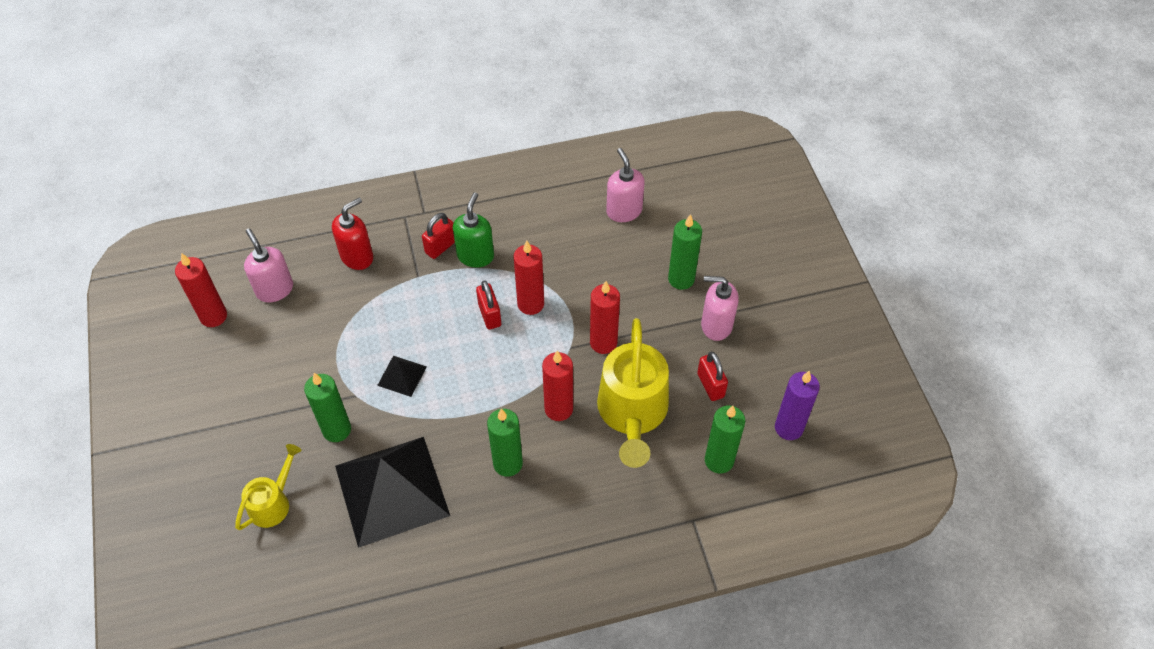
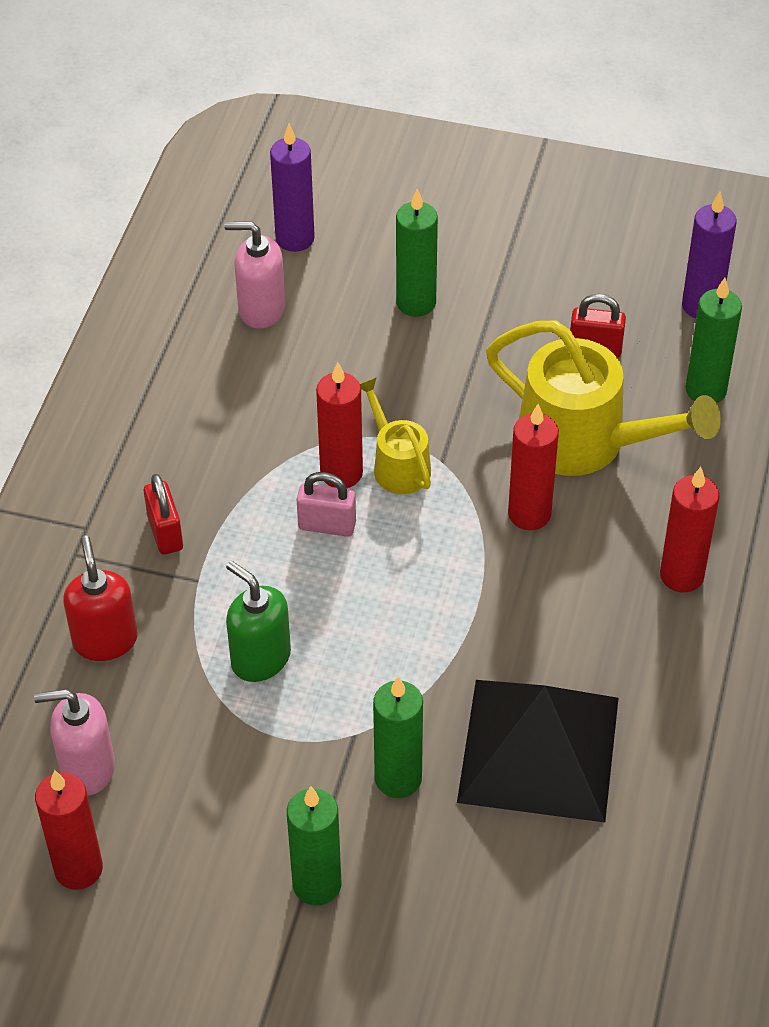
camera: 60 degrees left, 5 degrees down
(273, 502) = (470, 901): yellow watering can -> yellow watering can (397, 464)
(402, 376) = (359, 666): black pyramid -> none
(475, 255) = (212, 500): green soap dispenser -> green soap dispenser (260, 658)
(489, 315) = (327, 525): red padlock -> pink padlock
(508, 463) = (578, 603): green candle -> green candle (317, 884)
(603, 342) = (458, 424): red candle -> red candle (681, 575)
(688, 200) = (295, 238): none -> purple candle
(716, 325) = (511, 302): pink soap dispenser -> none

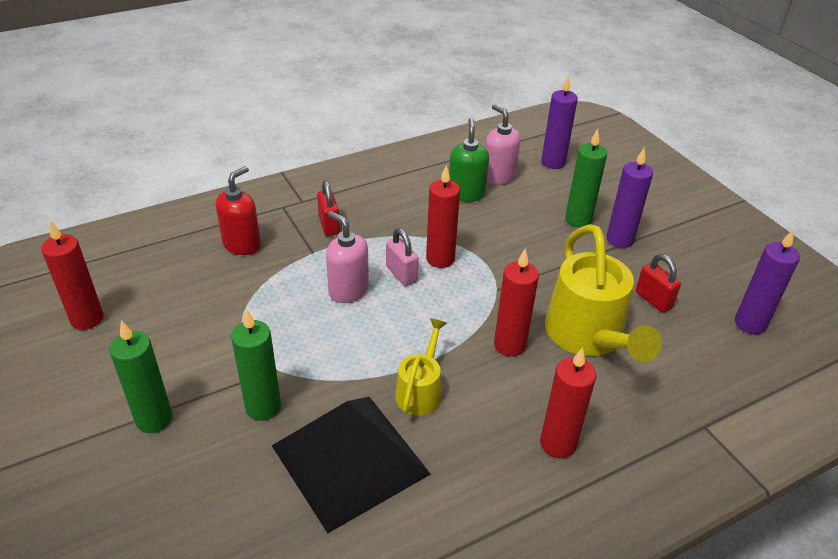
camera: 45 degrees right, 10 degrees down
(87, 768) = (155, 284): pink soap dispenser -> pink soap dispenser (348, 290)
(165, 533) = (329, 225): red padlock -> red padlock turned 45 degrees counterclockwise
(260, 658) = (288, 302): green soap dispenser -> green soap dispenser (466, 194)
(397, 464) = (472, 274): yellow watering can -> yellow watering can (421, 390)
(485, 296) = (619, 239): none -> purple candle
(705, 390) = (699, 364): green candle -> none

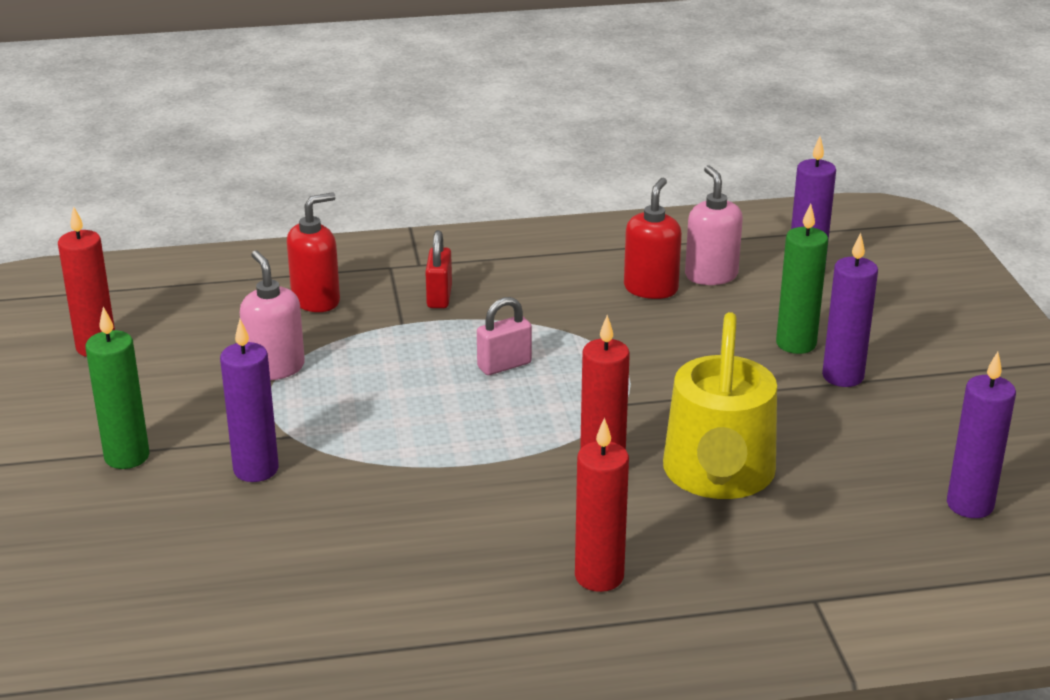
camera: 20 degrees right, 10 degrees down
(263, 407) = (256, 469): green candle -> purple candle
(348, 290) = (424, 371): pink soap dispenser -> pink soap dispenser (275, 368)
(349, 459) = (330, 538): black pyramid -> none
(401, 274) = (504, 365): pink padlock -> pink padlock turned 75 degrees clockwise
(421, 390) = (456, 489): yellow watering can -> none
(440, 259) = (567, 357): red candle -> none
(466, 194) = (651, 289): green soap dispenser -> red soap dispenser
(653, 300) = (842, 453): red padlock -> none

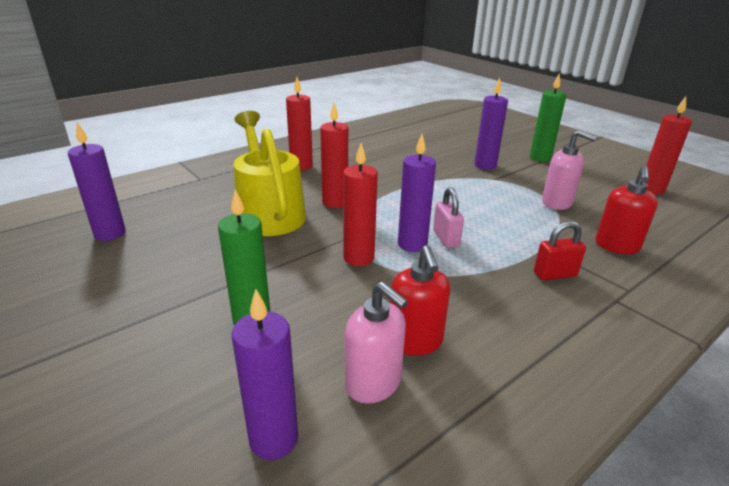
camera: 150 degrees right, 0 degrees up
(439, 297) = (555, 274): red padlock -> red padlock turned 75 degrees counterclockwise
(504, 365) = (446, 238): pink padlock -> pink padlock turned 45 degrees counterclockwise
(638, 373) = (359, 258): none -> red candle
(842, 376) = (203, 300): purple candle -> purple candle (412, 244)

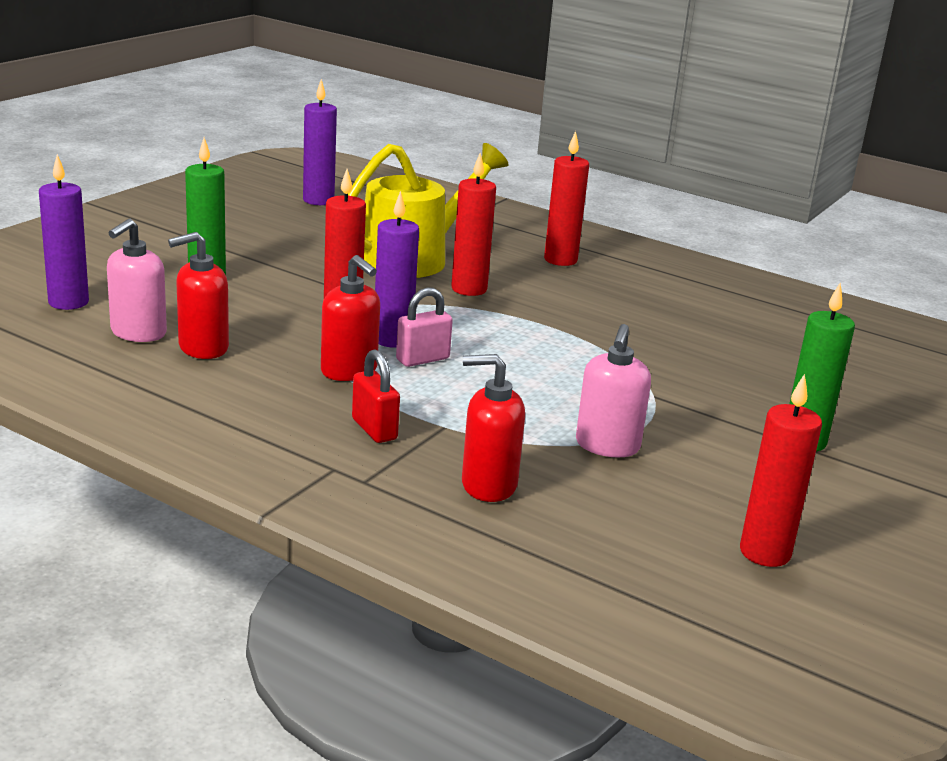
camera: 70 degrees right, 5 degrees down
(464, 271) = (349, 371): none -> red soap dispenser
(485, 165) = (706, 388): purple candle -> none

